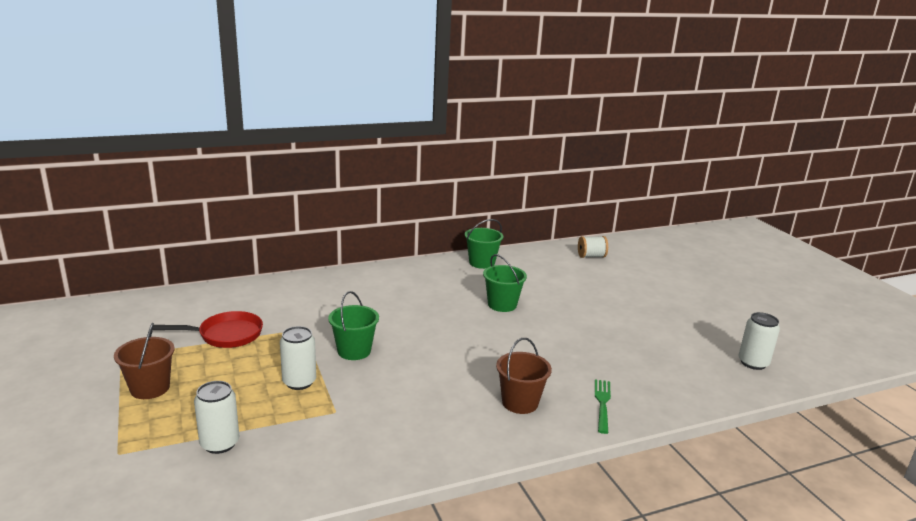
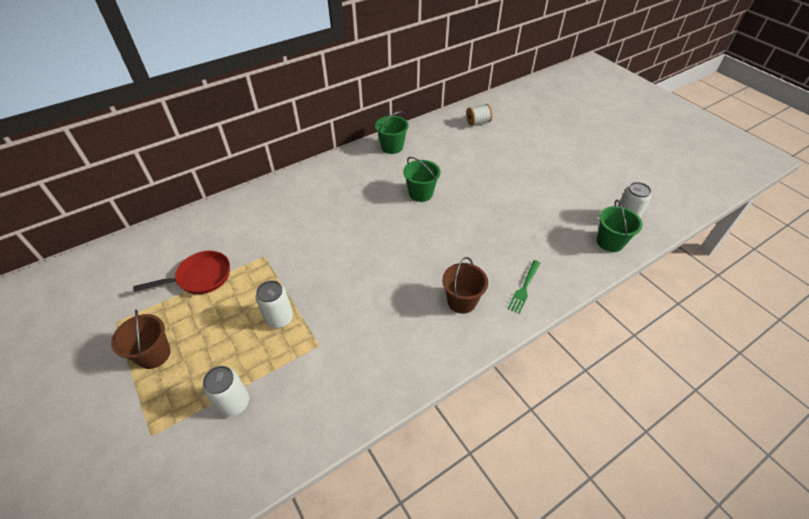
camera: 10 degrees left, 25 degrees up
(354, 351) = (314, 272): green bucket -> green bucket (610, 242)
(602, 403) = (524, 288): green fork -> green fork turned 150 degrees counterclockwise

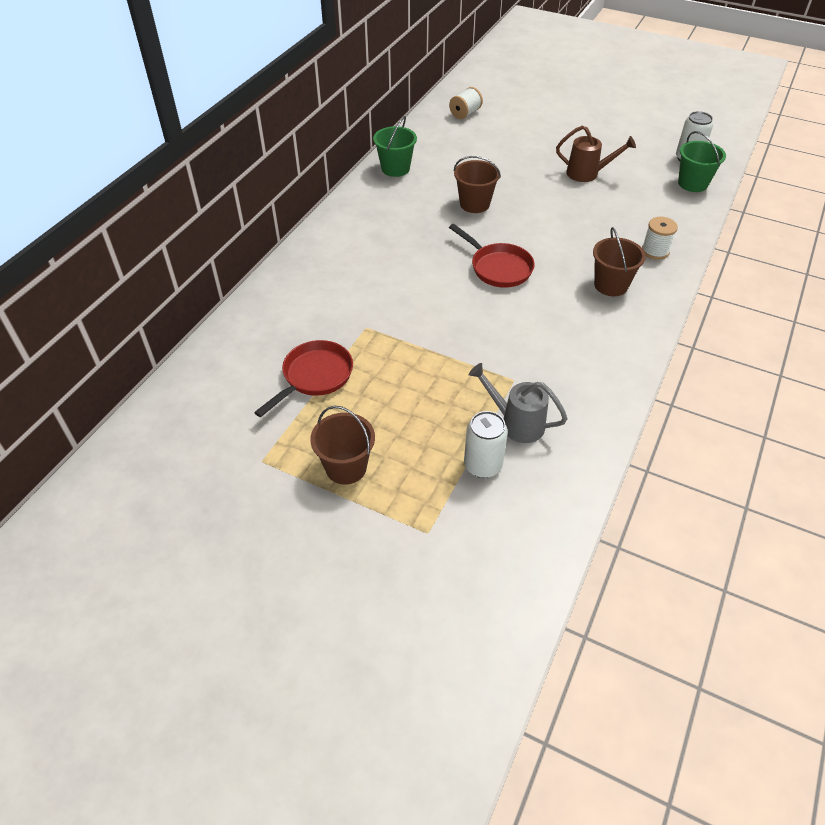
camera: 30 degrees left, 0 degrees up
(279, 318) = (448, 375): white can -> none
(287, 382) = (516, 423): none -> grey watering can
(391, 250) = (498, 268): none -> red pan
(421, 193) = (474, 204): green bucket -> brown bucket
(524, 288) = (655, 251): green fork -> white spool
(527, 201) = (587, 174): none -> brown watering can

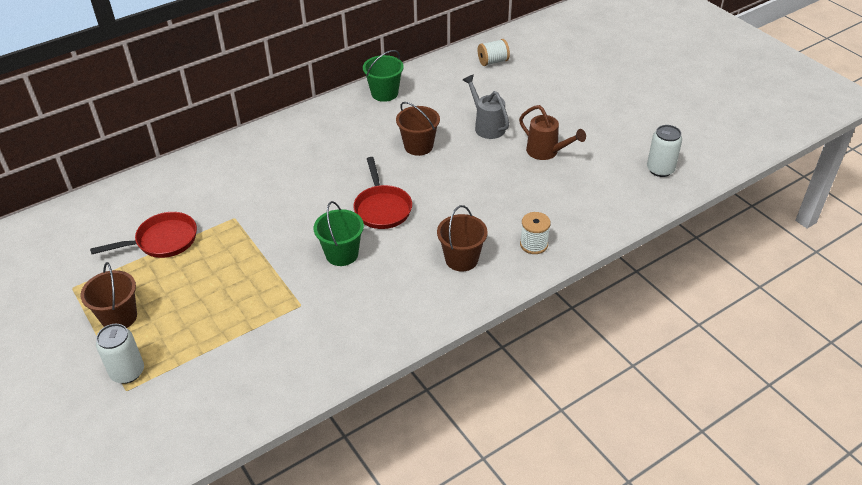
camera: 30 degrees right, 5 degrees down
(483, 465) = (211, 360): white can -> white can (127, 372)
(516, 423) = (268, 340): grey watering can -> grey watering can (487, 126)
(692, 183) = (638, 195): green bucket -> green bucket (342, 254)

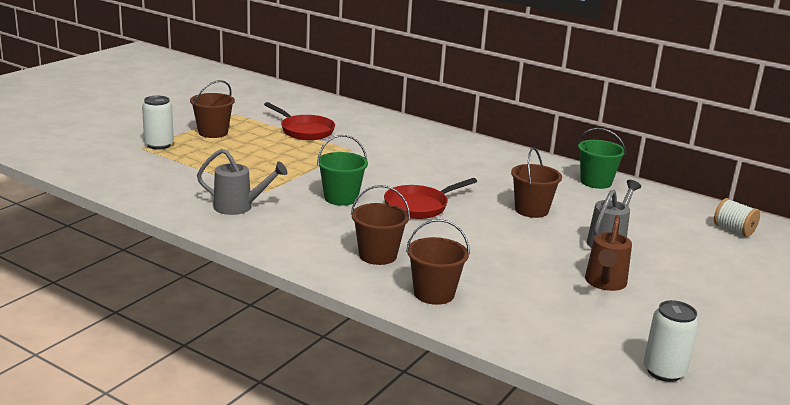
camera: 65 degrees right, 20 degrees down
(327, 331) = (239, 207): none -> grey watering can
(533, 244) = (434, 294): white spool -> brown bucket

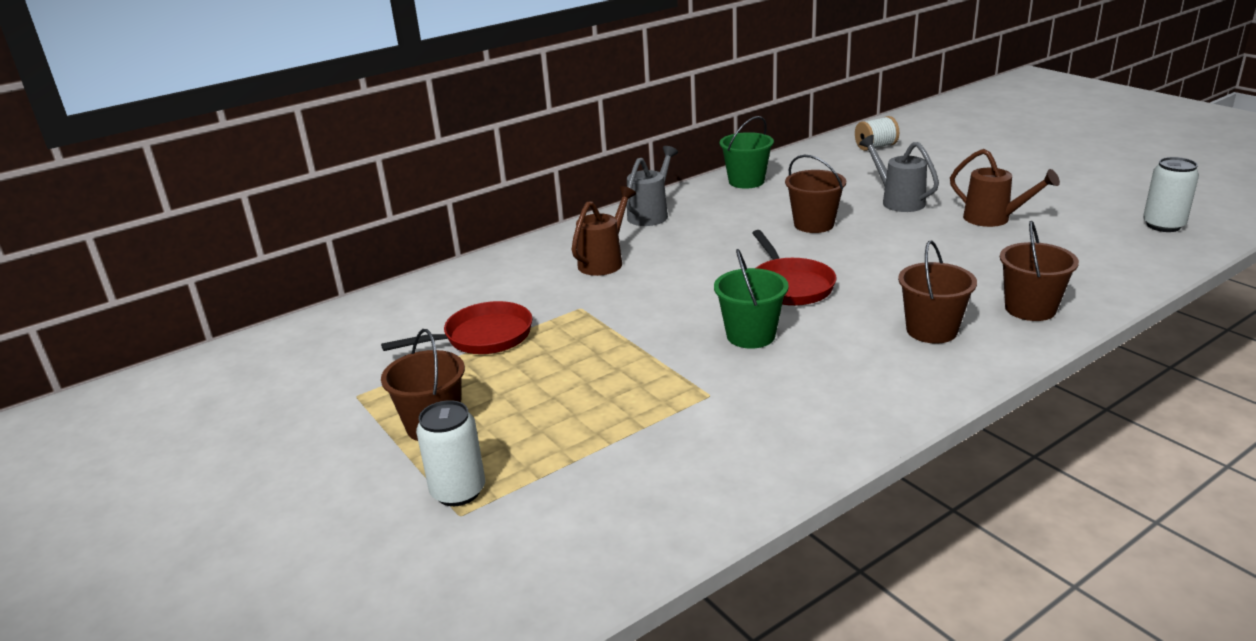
camera: 65 degrees left, 5 degrees up
(239, 207) = (763, 423): grey watering can -> grey watering can (651, 214)
(419, 149) = (604, 261): none -> brown watering can

